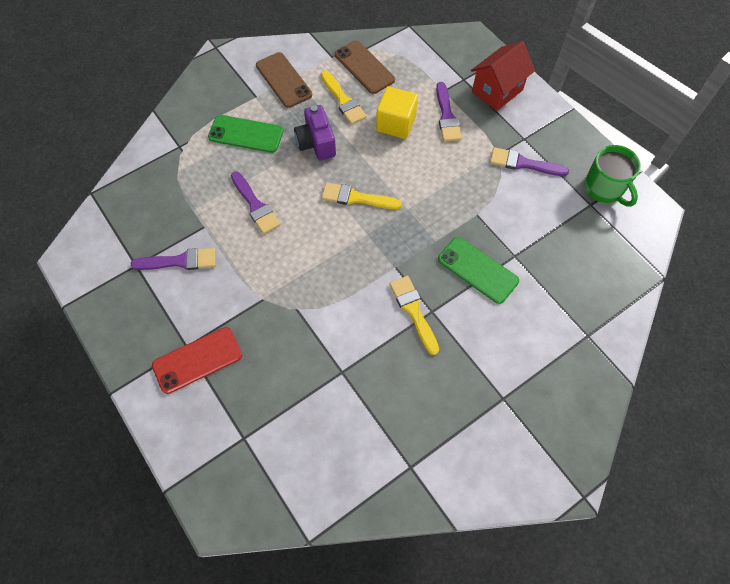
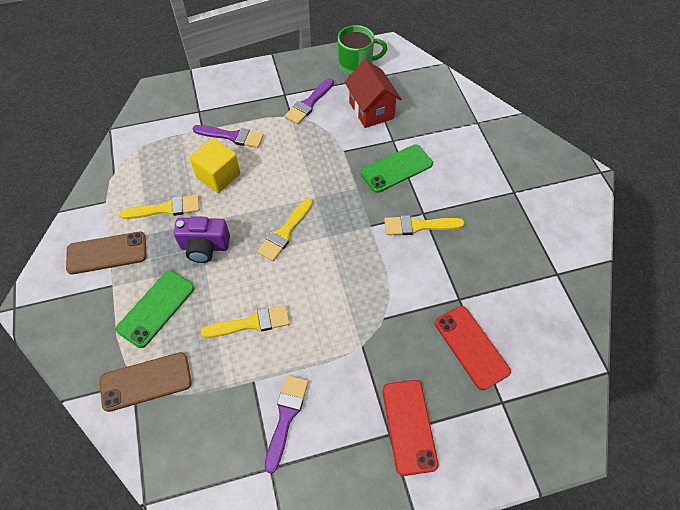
camera: 70 degrees left, 5 degrees down
(255, 205) = (251, 323): purple brush -> yellow brush
(292, 396) = (471, 347): none -> red phone
(364, 67) = (136, 179): brown phone -> brown phone (146, 381)
(497, 91) = (226, 93): red house -> red house (371, 110)

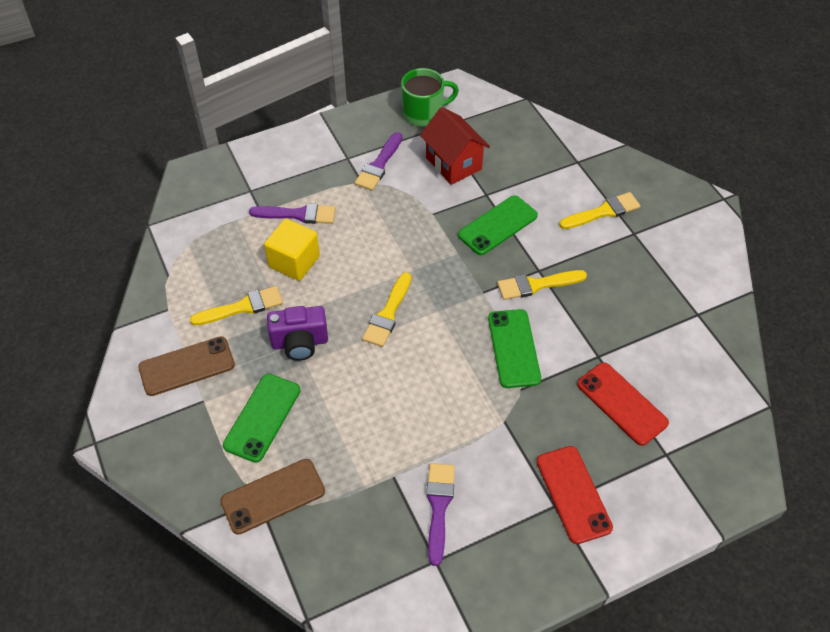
camera: 10 degrees left, 5 degrees down
(251, 323) = (375, 416): yellow brush -> yellow brush (603, 212)
(385, 280) = (513, 348): none -> green phone

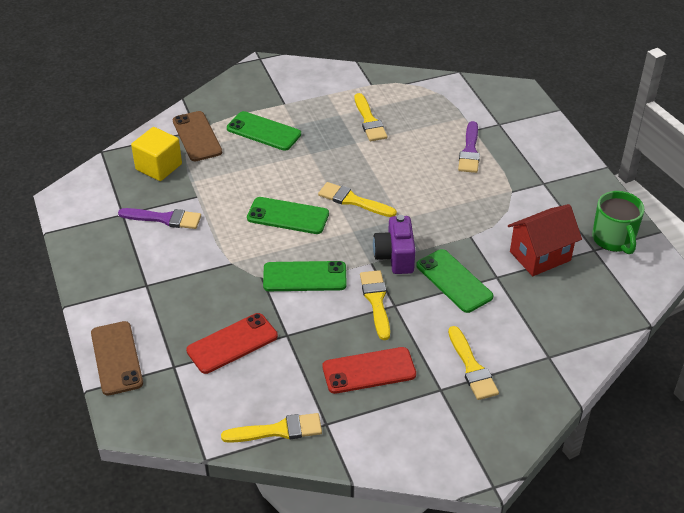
camera: 95 degrees right, 10 degrees down
(187, 366) = (316, 95): brown phone -> brown phone (116, 358)
(294, 261) = (415, 148): yellow cube -> yellow cube (159, 167)
(300, 343) = (329, 150): purple camera -> purple camera (395, 257)
(379, 165) = (535, 203): purple brush -> none
(420, 374) = (288, 216): none -> green phone
(573, 494) = (153, 298): red phone -> red phone (369, 371)
(717, 350) = (278, 430): none -> yellow brush

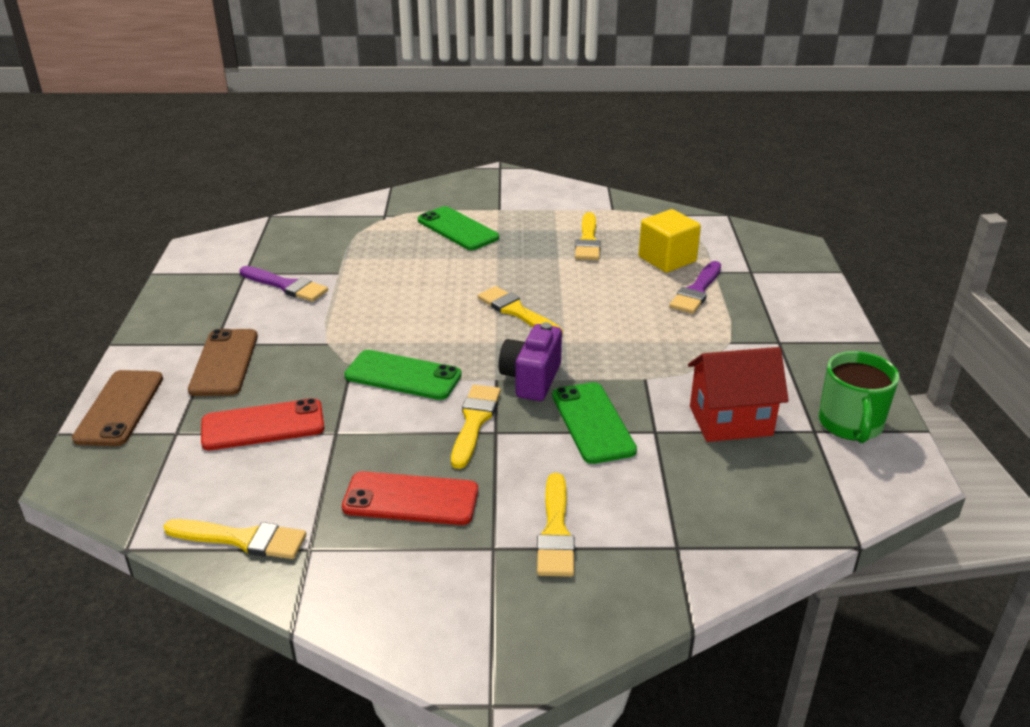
camera: 20 degrees right, 10 degrees down
(159, 167) = (318, 239): yellow cube -> yellow cube (667, 259)
(197, 136) = (380, 221): brown phone -> brown phone (224, 363)
(288, 216) = (427, 311): green phone -> none

